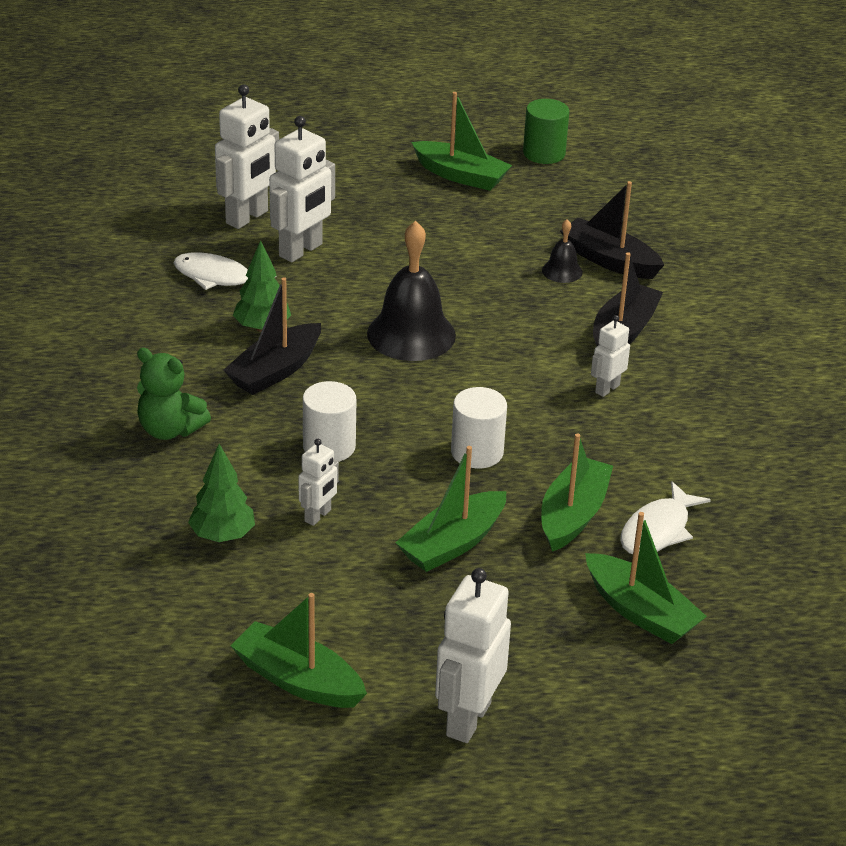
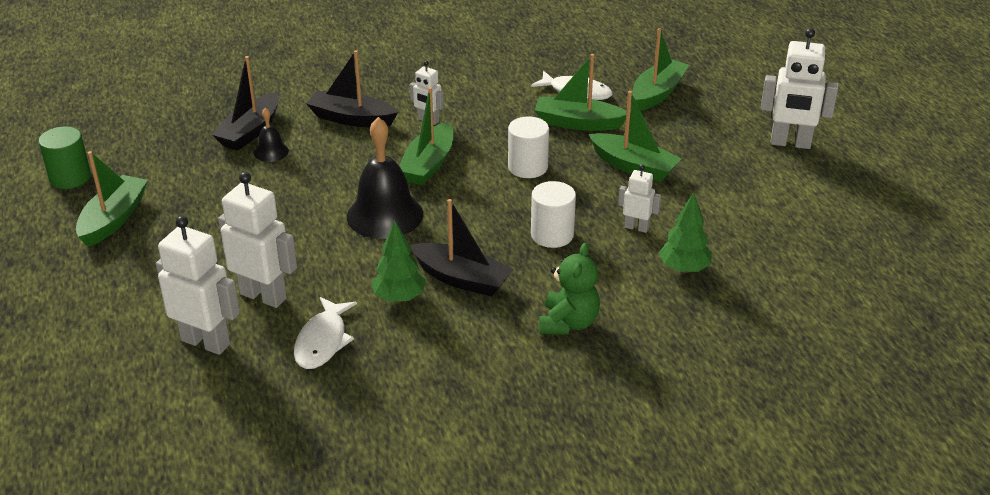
camera: 100 degrees left, 0 degrees up
(298, 680) = (804, 210): green boat -> green boat (428, 164)

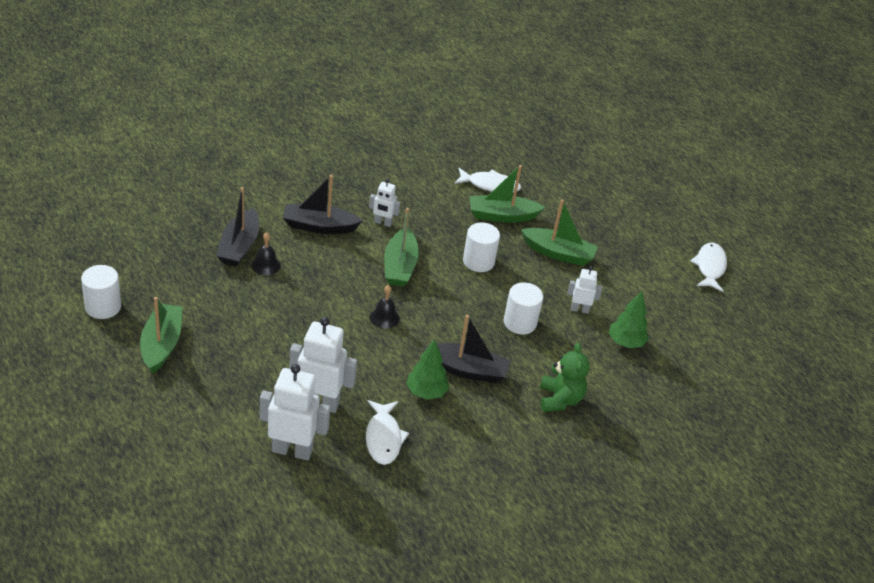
camera: 20 degrees left, 5 degrees up
(70, 177) = (103, 307): green cylinder -> white cylinder
(385, 215) = (384, 317): black bell -> black bell, size x0.48
(657, 93) = (552, 182): green boat -> none
(790, 143) = (665, 222): white robot -> none
(833, 196) = (710, 267): none -> white fish

